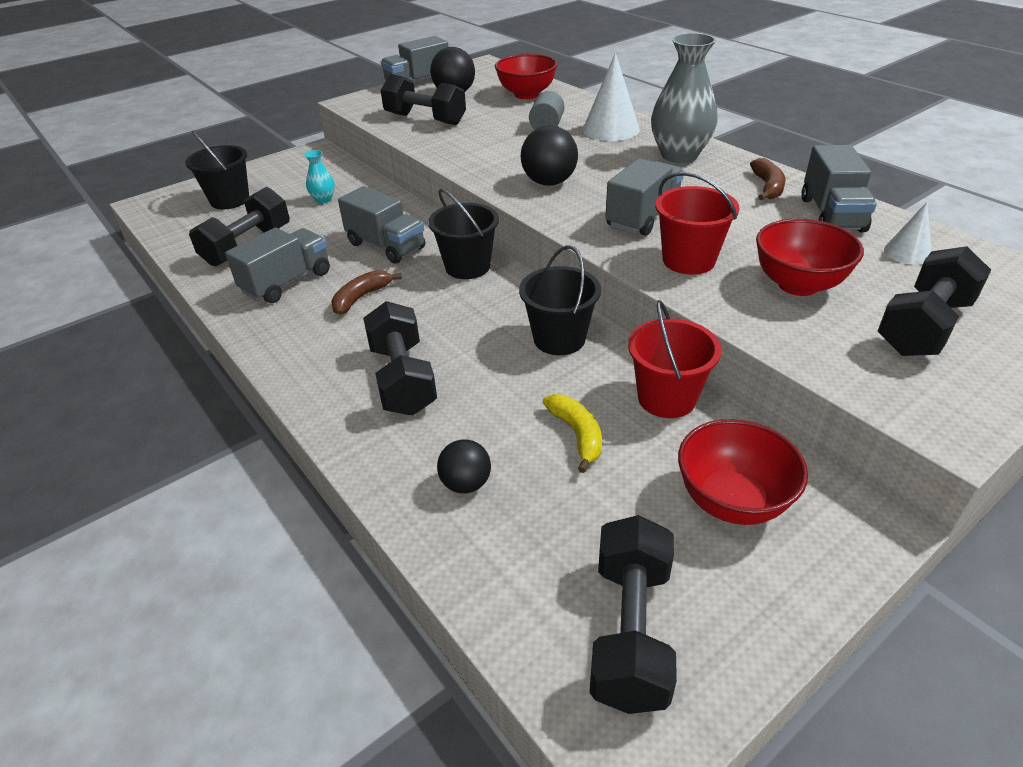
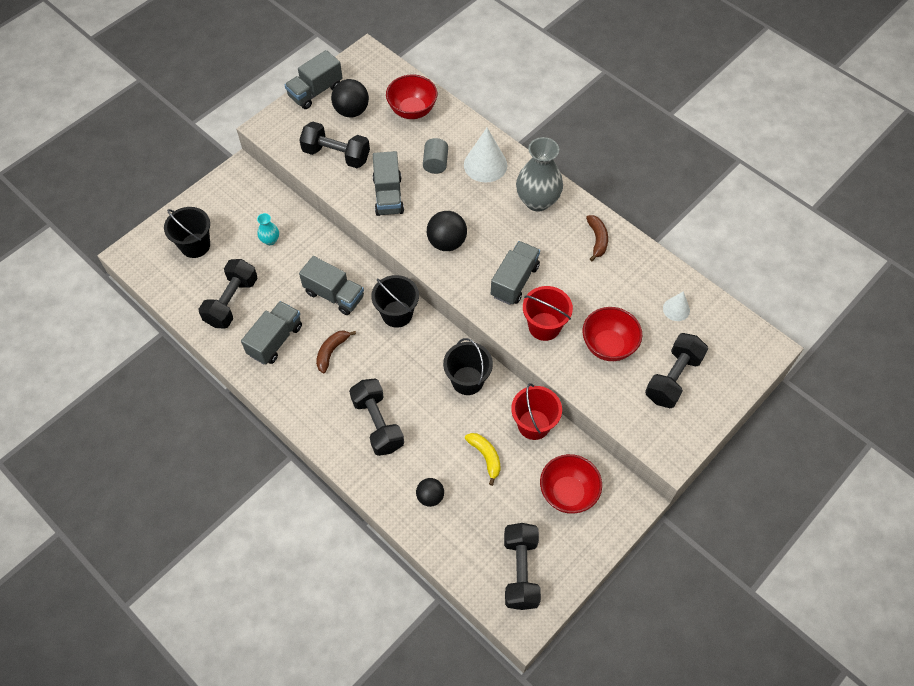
camera: 10 degrees left, 20 degrees up
(832, 214) = (636, 271): grey truck -> grey truck (388, 195)

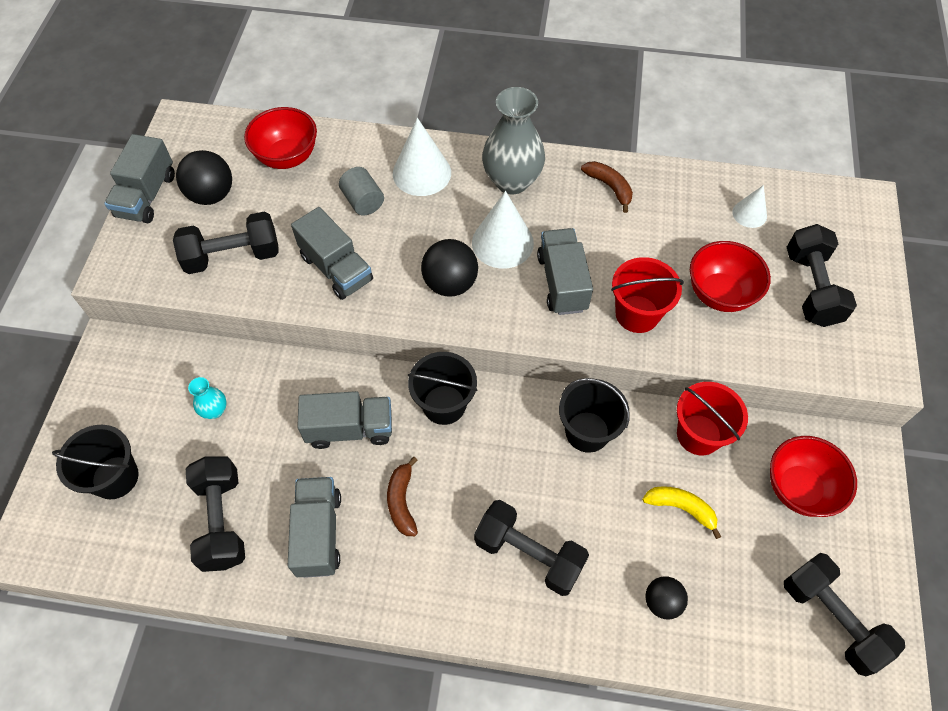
camera: 35 degrees left, 0 degrees up
(498, 236) = (502, 243): none -> white cone

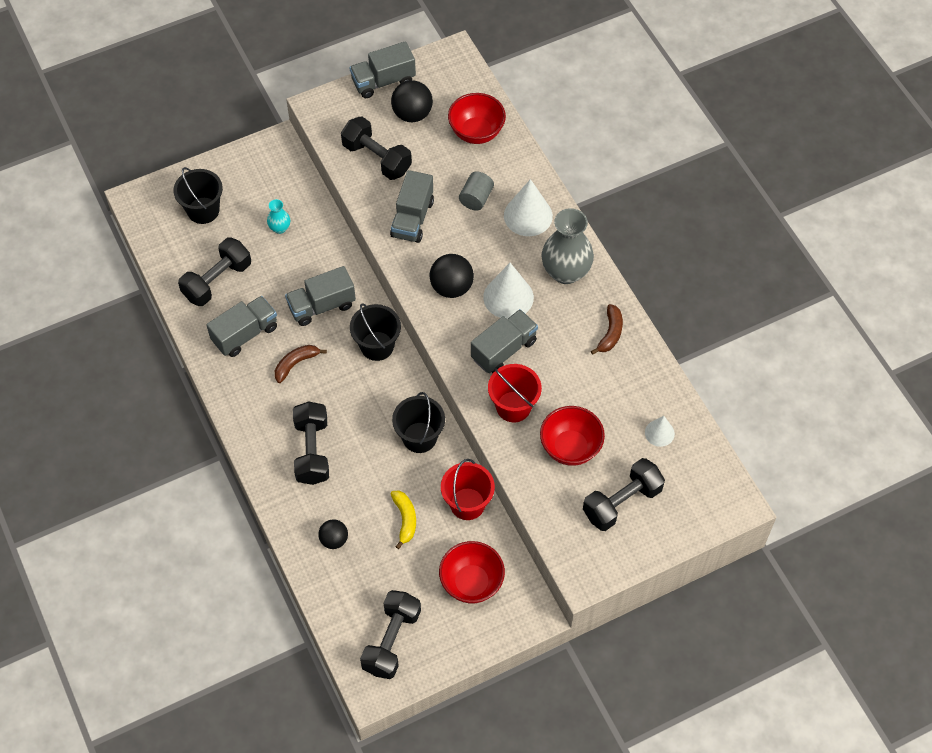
camera: 55 degrees right, 0 degrees up
(350, 428) = (322, 306): grey truck -> grey truck turned 105 degrees clockwise

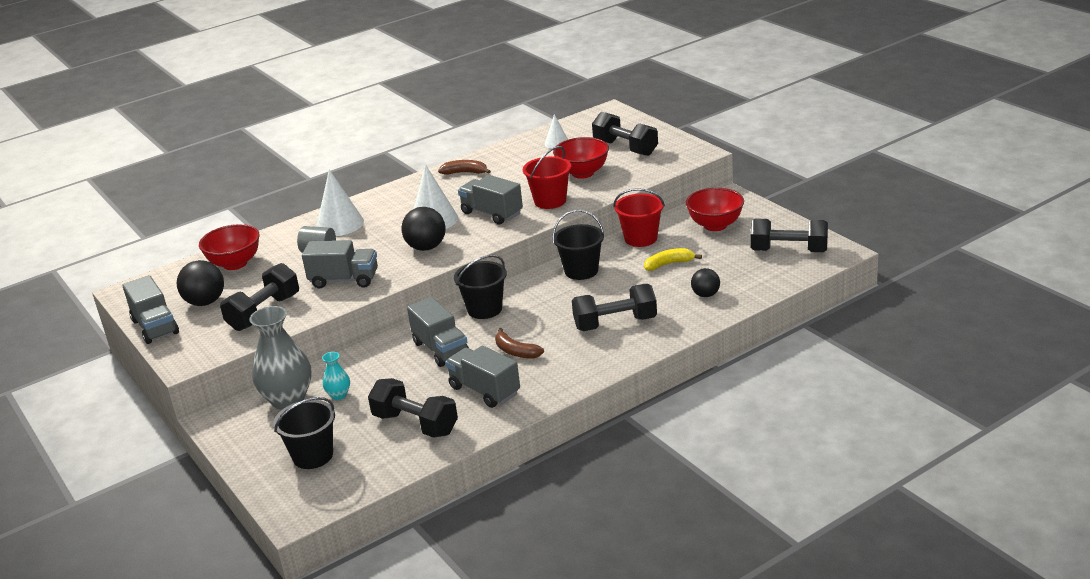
camera: 95 degrees left, 30 degrees down
(565, 272) = (403, 199): grey vase -> grey vase (288, 400)

